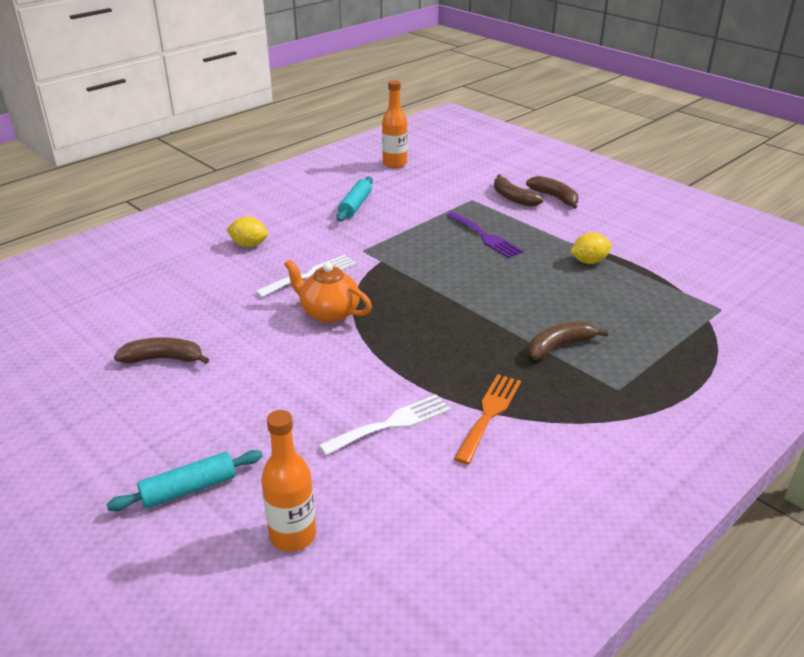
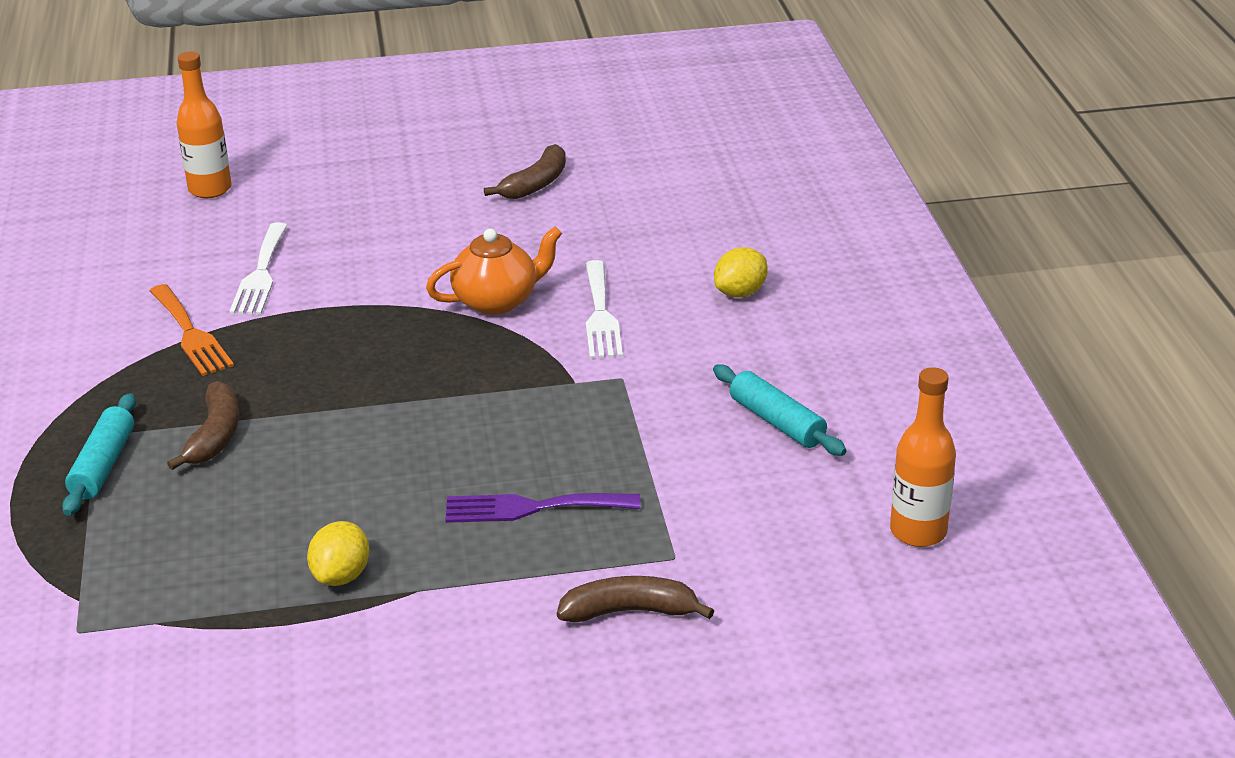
camera: 125 degrees right, 0 degrees up
(189, 489) = (326, 160): turquoise rolling pin -> turquoise rolling pin (103, 465)
(555, 197) = (578, 668): brown banana -> none

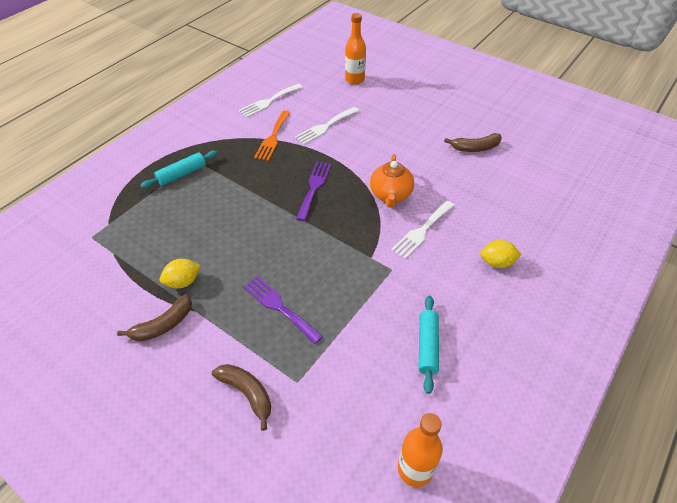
camera: 45 degrees right, 15 degrees up
(98, 292) = (269, 101): none -> white fork
(215, 435) = (225, 187): brown banana -> brown banana (163, 325)
(367, 355) = (314, 187): none -> purple fork
(497, 301) = (390, 195): orange teapot -> orange teapot turned 75 degrees clockwise

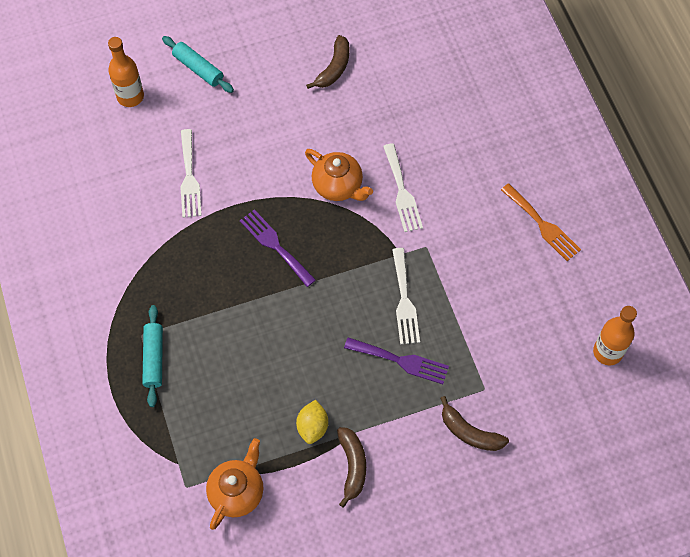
camera: 55 degrees left, 15 degrees up
(102, 266) = (237, 492): none -> orange teapot
(247, 393) = (469, 432): brown banana -> brown banana turned 135 degrees counterclockwise
(269, 101) = (96, 207): white fork -> white fork (404, 301)
(273, 138) = (165, 239): orange fork -> orange fork (542, 225)
(279, 307) = (401, 361): purple fork -> purple fork turned 150 degrees counterclockwise
(427, 346) = (519, 273): turquoise rolling pin -> turquoise rolling pin (198, 69)
(497, 262) = (479, 161): yellow lemon -> none

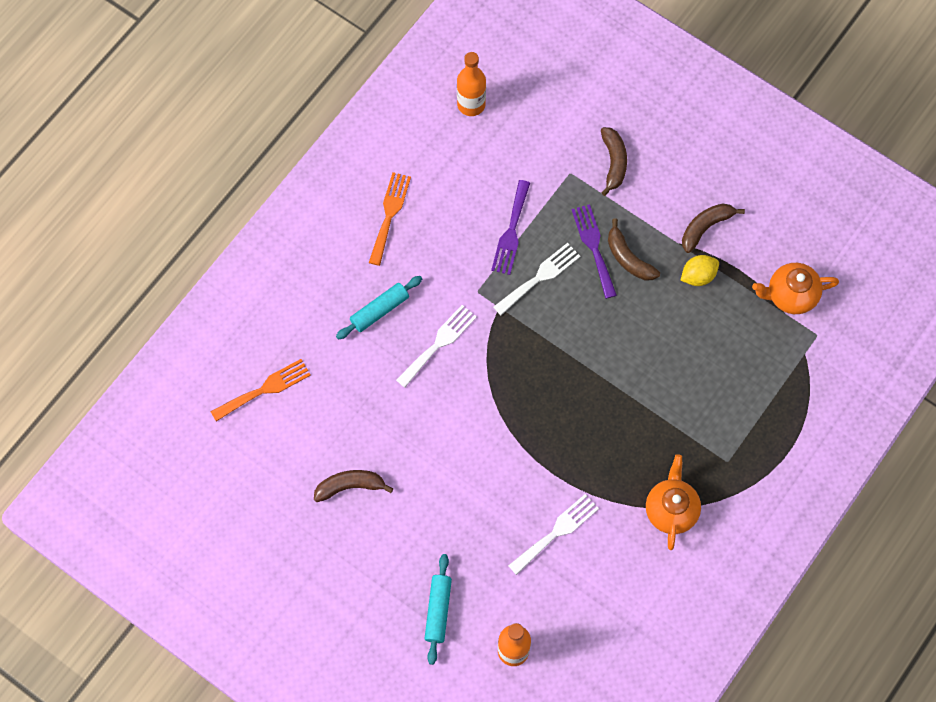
camera: 125 degrees left, 5 degrees up
(154, 358) = (738, 436): turquoise rolling pin -> turquoise rolling pin (379, 310)
(275, 245) = (566, 412): purple fork -> purple fork (511, 232)
(338, 186) = (471, 399): orange teapot -> orange teapot (671, 509)
(370, 381) = (628, 258): none -> brown banana
(452, 57) = (265, 389): none -> orange fork

